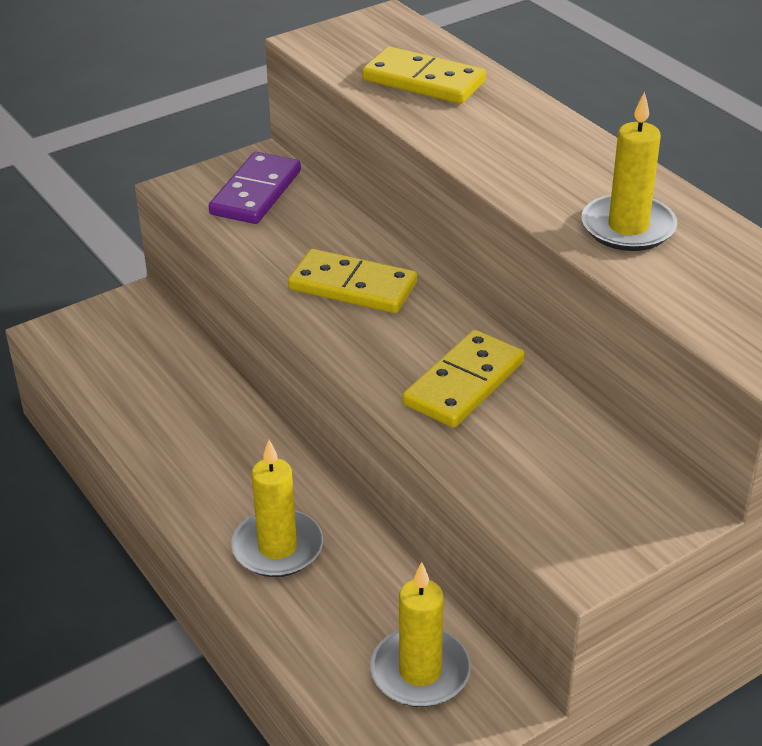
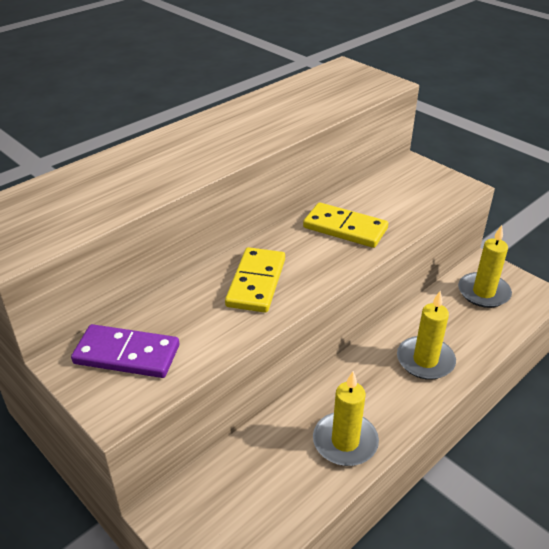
camera: 100 degrees left, 0 degrees up
(424, 81) = (101, 189): yellow domino -> none
(628, 227) = (286, 113): yellow candle -> yellow candle (345, 441)

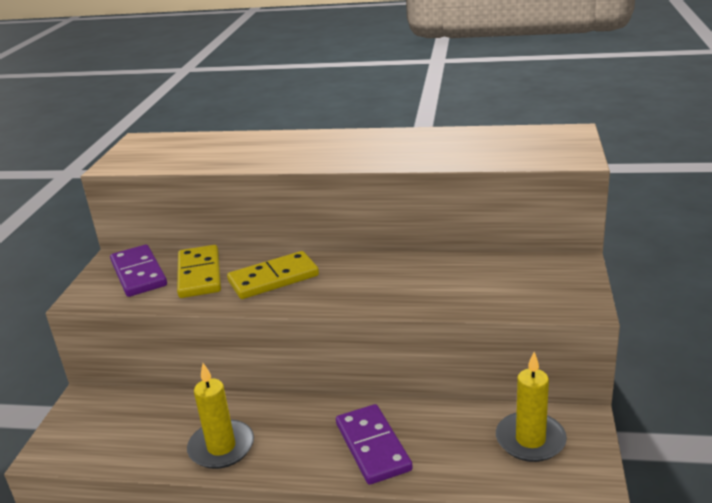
camera: 55 degrees right, 10 degrees down
(345, 228) = (404, 280): yellow domino -> yellow domino (199, 274)
(425, 360) = (372, 447): yellow candle -> purple domino

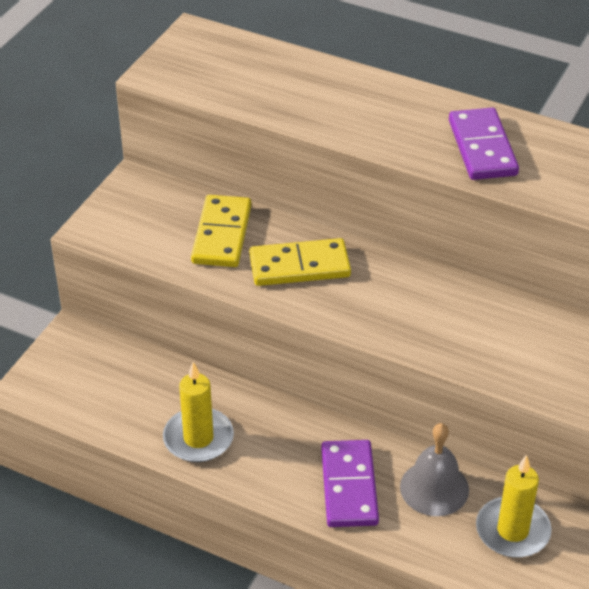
camera: 15 degrees right, 15 degrees up
(139, 274) = (157, 212): purple domino -> purple domino (482, 148)
(447, 427) = (434, 488): none -> grey bell

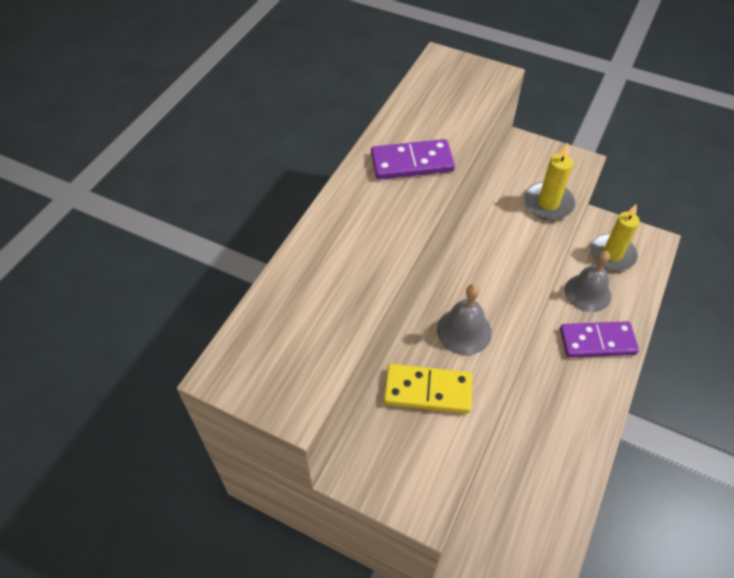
camera: 90 degrees left, 10 degrees up
(198, 438) = (572, 443): yellow candle -> yellow candle (548, 203)
(299, 266) = (464, 331): yellow domino -> grey bell

